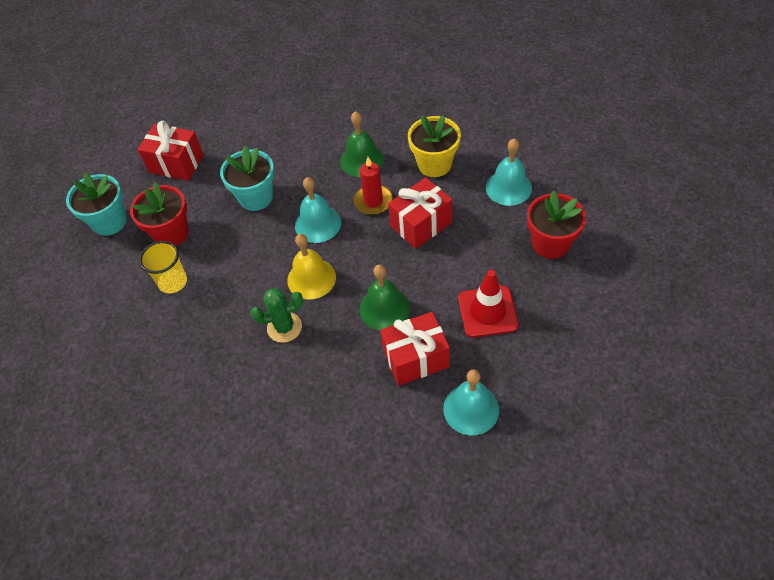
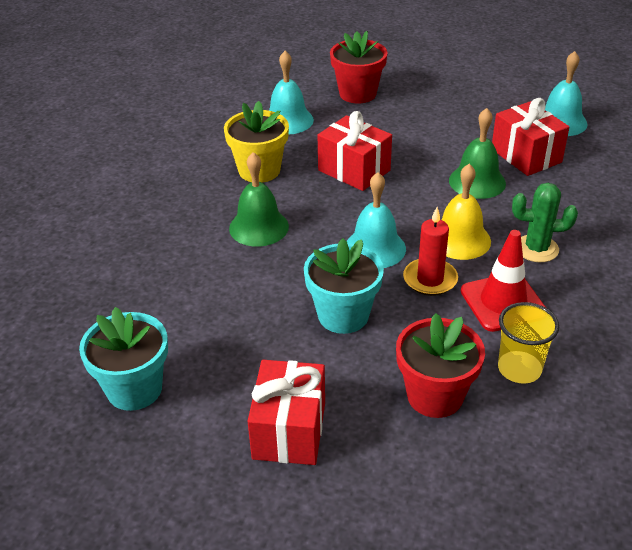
camera: 105 degrees left, 15 degrees down
(109, 222) = (437, 489): turquoise flower pot -> turquoise flower pot (134, 389)
(284, 327) = (536, 249): green cactus -> green cactus turned 60 degrees counterclockwise
(373, 201) = (327, 208): red candle -> red candle (430, 279)
(487, 312) = (452, 121): red traffic cone -> red traffic cone (503, 302)

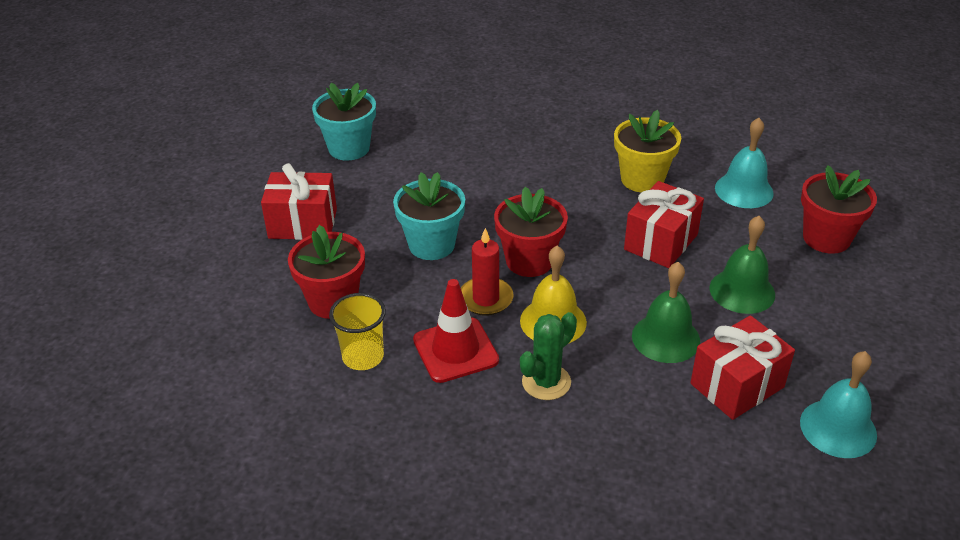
camera: 85 degrees right, 0 degrees up
(259, 227) = (550, 187): green bell -> green bell (742, 291)
(375, 248) = (529, 261): turquoise bell -> red flower pot
(536, 249) = (546, 382): green cactus -> green cactus turned 45 degrees clockwise

